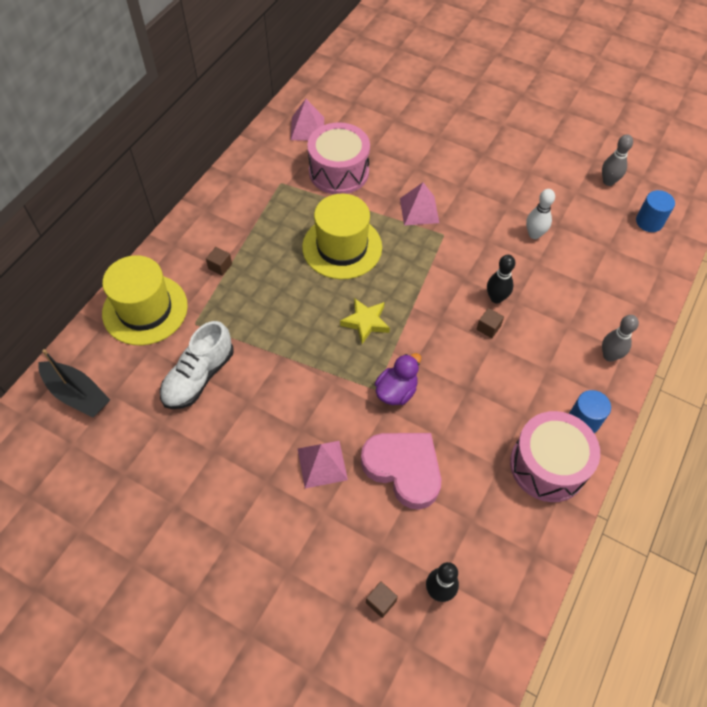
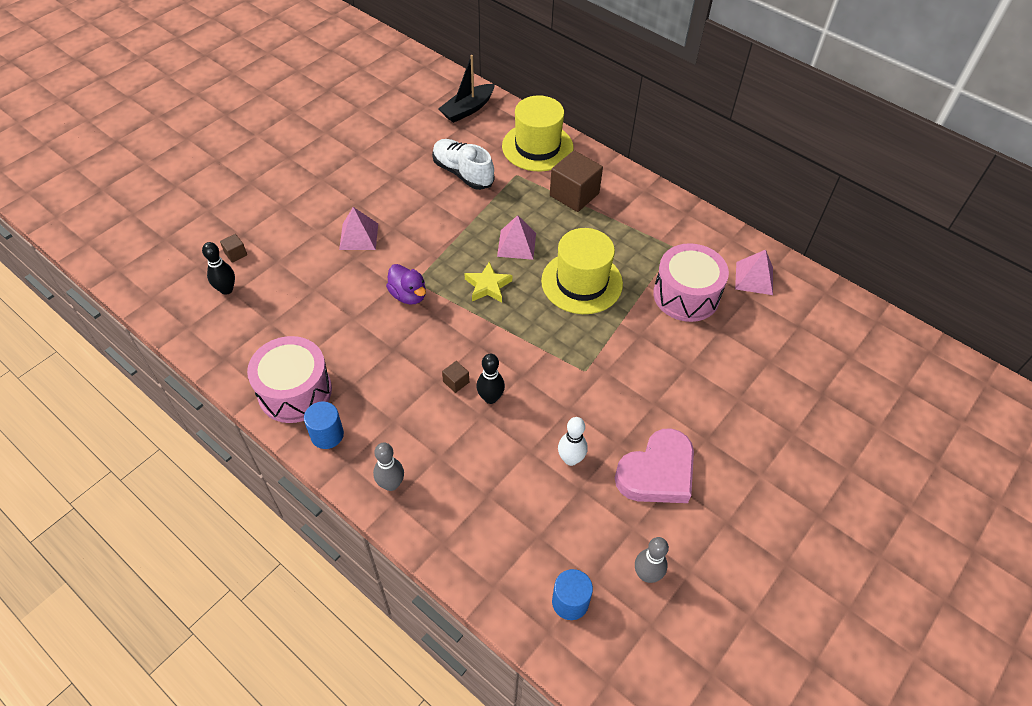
camera: 100 degrees right, 5 degrees down
(220, 266) = (574, 194): brown cube -> brown cube, size x2.26
(403, 469) = (333, 286): pink heart -> pink heart (657, 472)
(419, 210) = (622, 355): pink pyramid -> pink pyramid (516, 244)

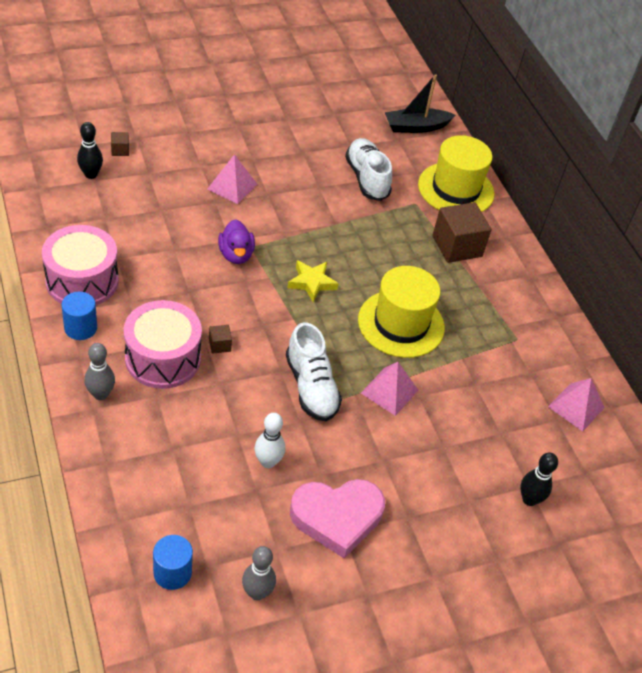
camera: 25 degrees right, 5 degrees down
(490, 398) = (239, 374): black bowling pin -> black bowling pin (529, 499)
(516, 244) = (366, 262): pink pyramid -> pink pyramid (389, 391)
(555, 375) = (311, 387): none -> white shoe
(686, 295) = (493, 386): pink drum -> pink drum (163, 358)

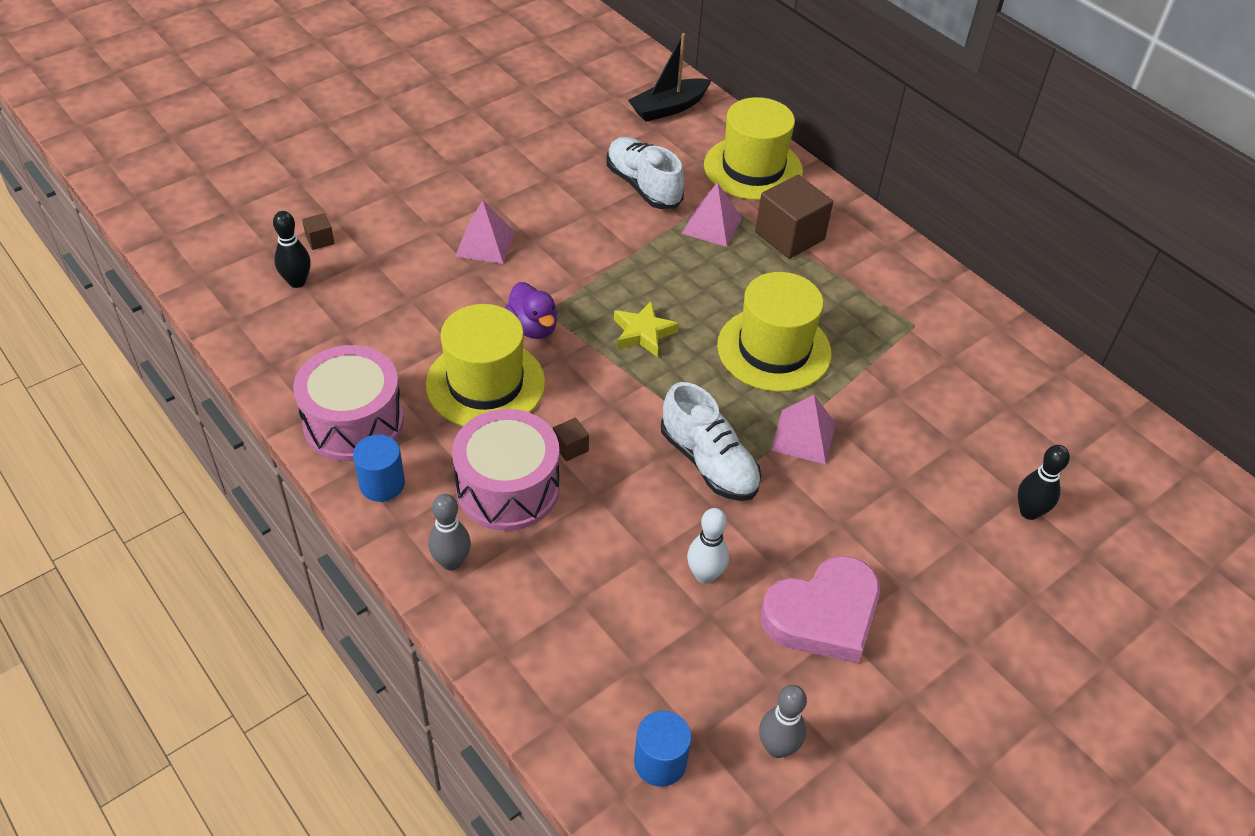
camera: 15 degrees left, 0 degrees up
(183, 283) = (485, 384): none -> yellow hat
(576, 407) = (1021, 383): pink pyramid -> pink pyramid (712, 225)

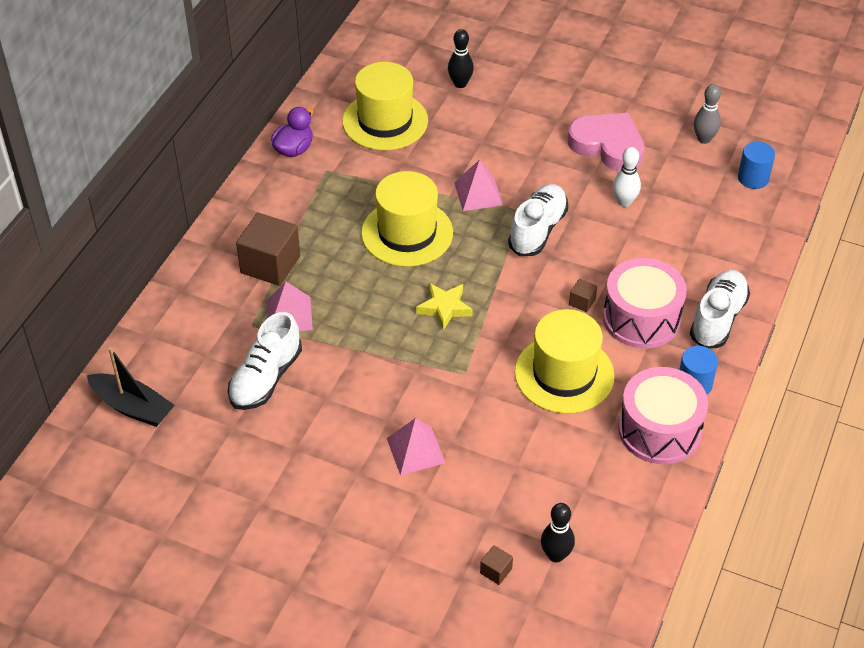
camera: 115 degrees left, 0 degrees up
(451, 562) = (718, 318): grey bowling pin -> white shoe
(533, 327) = (487, 373): purple duck -> purple duck (294, 149)
(753, 168) = (192, 316): yellow hat -> yellow hat (385, 121)

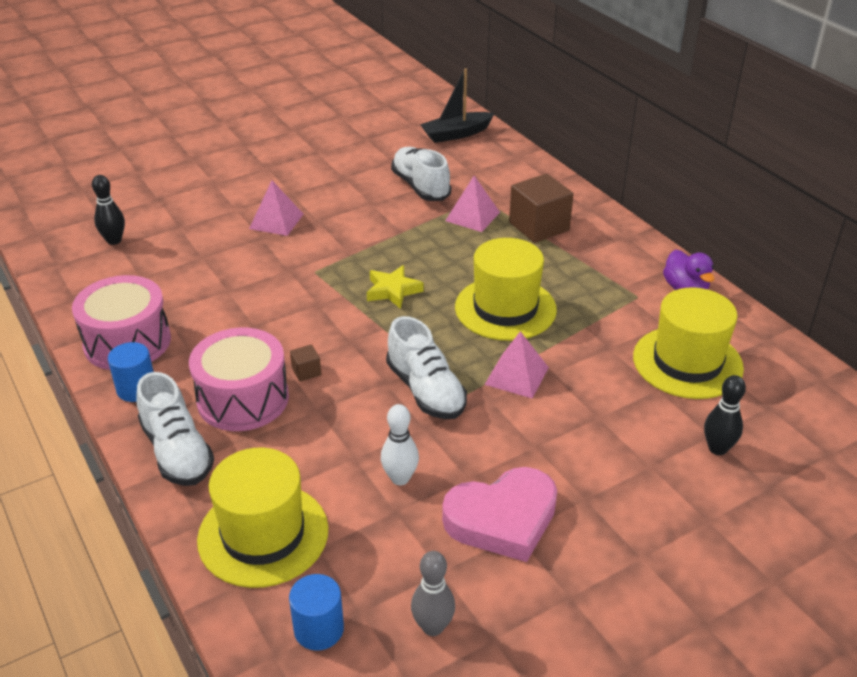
camera: 125 degrees right, 10 degrees down
(496, 571) = (142, 213): brown cube -> none
(564, 374) = (247, 320): yellow hat -> yellow hat (263, 534)

